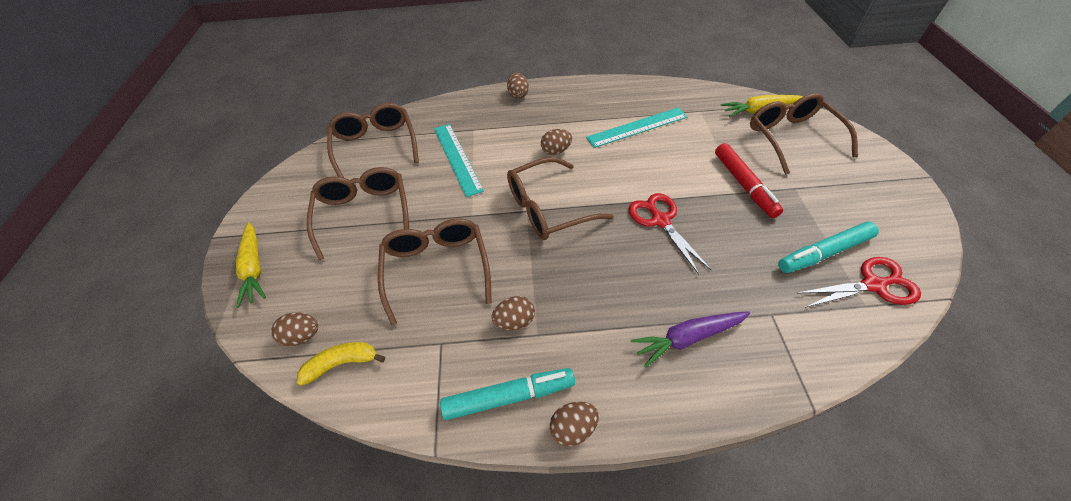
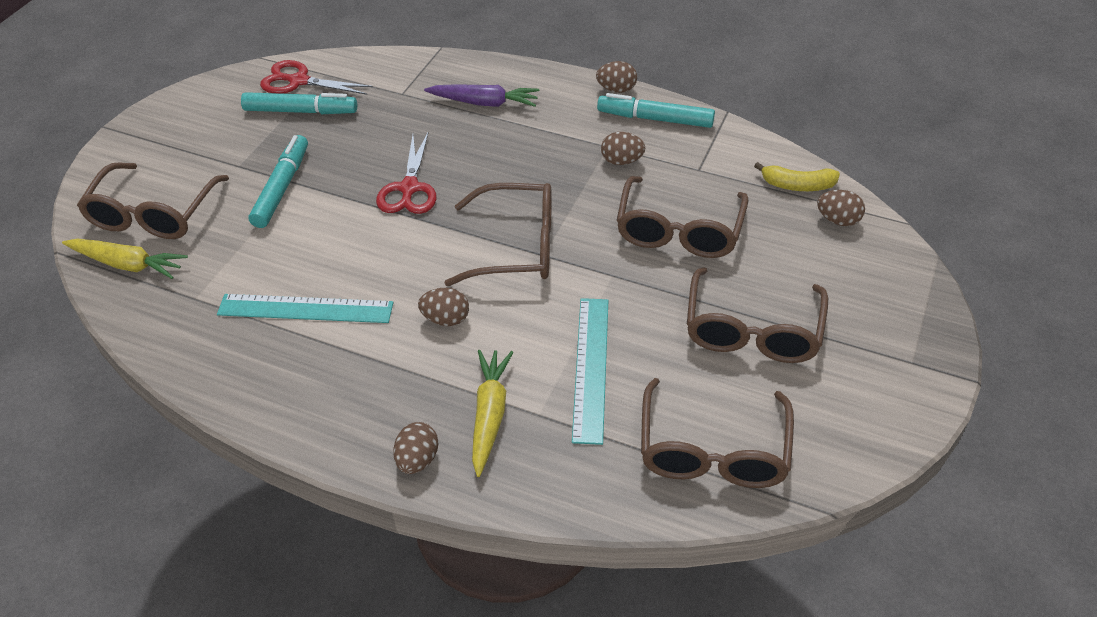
camera: 155 degrees left, 5 degrees down
(254, 268) = (904, 312): yellow carrot -> yellow carrot (489, 415)
(744, 185) = (282, 188): red marker -> turquoise marker

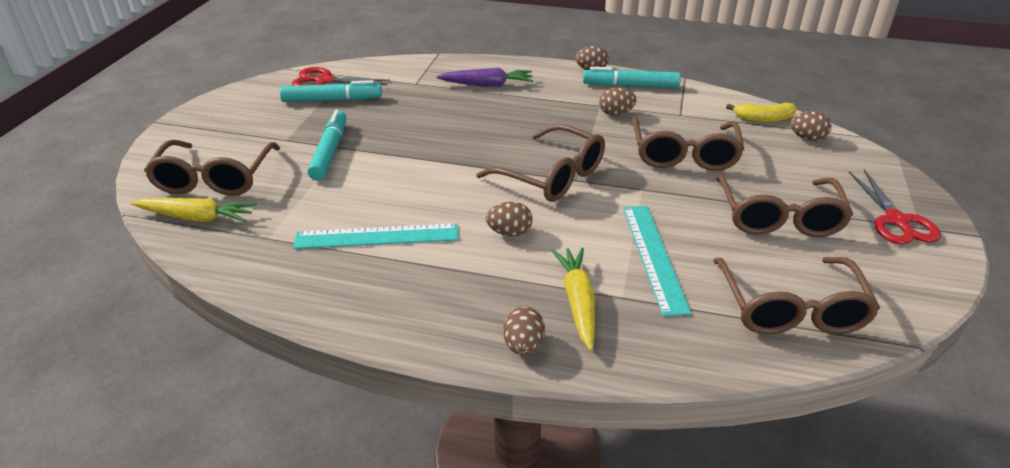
camera: 10 degrees left, 10 degrees down
(409, 188) = (443, 144): red scissors -> red scissors (896, 220)
(517, 247) = (552, 176): brown glasses -> brown glasses turned 45 degrees clockwise

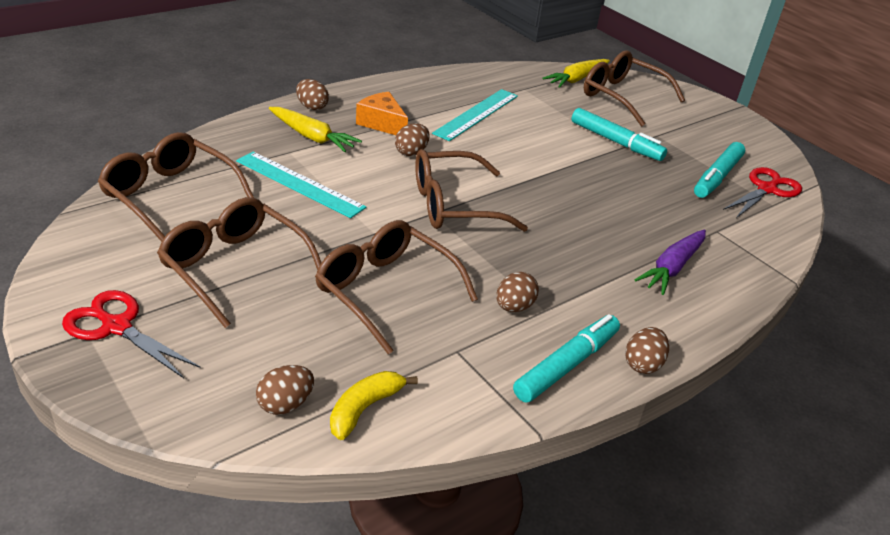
camera: 125 degrees right, 0 degrees up
(484, 278) = (382, 123): none -> orange cheese

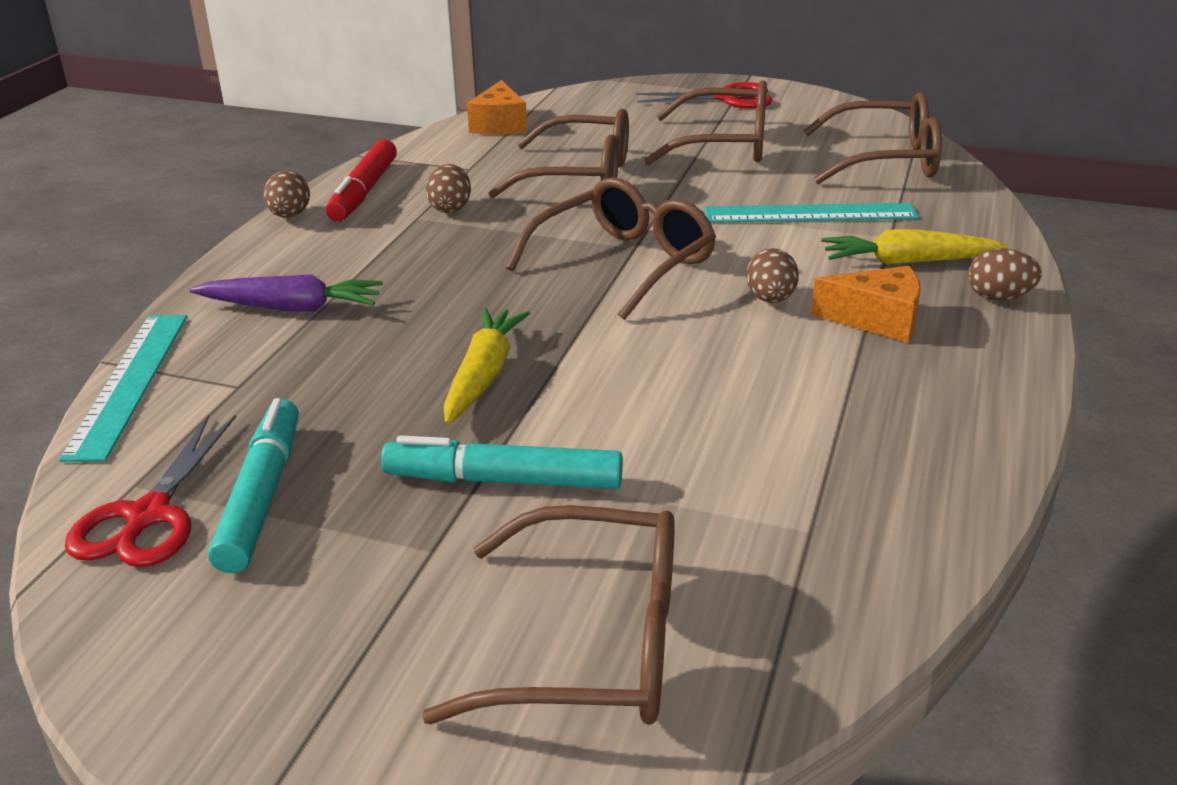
camera: 150 degrees right, 5 degrees down
(285, 404) = (555, 110): brown egg -> none
(364, 408) = (499, 125): yellow banana -> orange cheese
(476, 114) = (793, 409): turquoise ruler -> turquoise ruler (130, 383)
(566, 365) = (364, 191): turquoise marker -> red marker
(577, 79) = (751, 644): yellow carrot -> yellow carrot (483, 375)
(672, 268) = (292, 307): purple carrot -> purple carrot turned 90 degrees clockwise

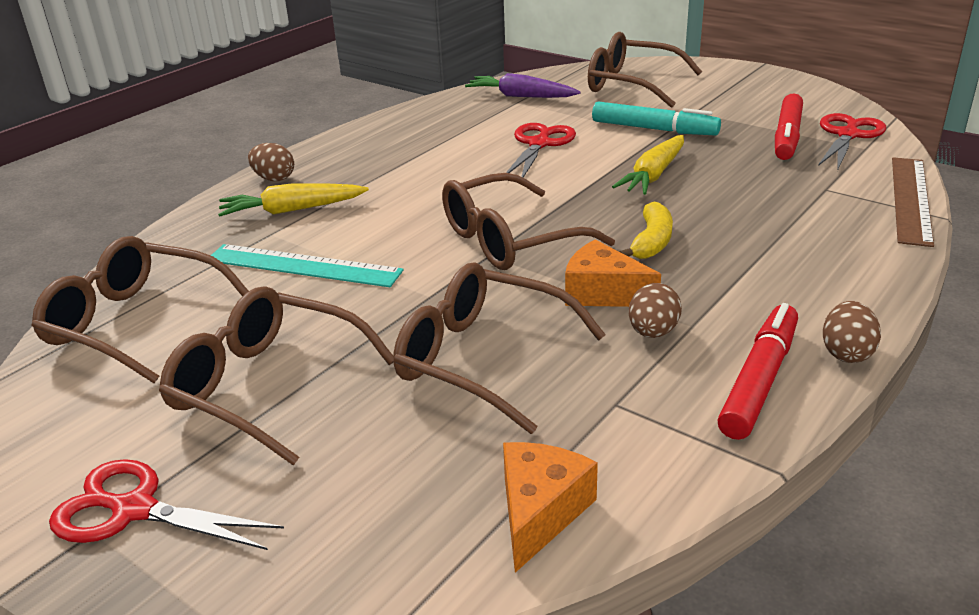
camera: 160 degrees left, 0 degrees up
(130, 383) = (910, 199): turquoise ruler -> brown ruler
(261, 496) = (787, 136): turquoise marker -> red marker
(292, 307) = (805, 239): purple carrot -> purple carrot (521, 96)
(467, 282) = (651, 242): none -> yellow banana
(685, 413) = (539, 144): none -> red scissors
(770, 299) = (424, 197): brown egg -> none
(877, 320) = (371, 175): orange cheese -> orange cheese (602, 293)
(907, 262) = (292, 210): yellow carrot -> yellow carrot turned 150 degrees clockwise

